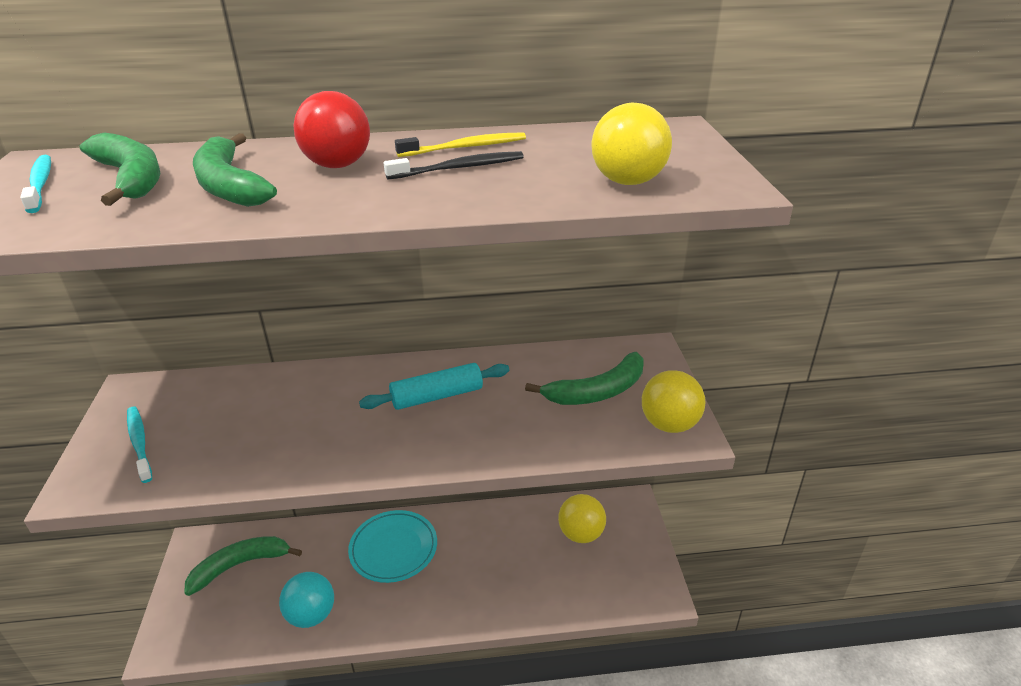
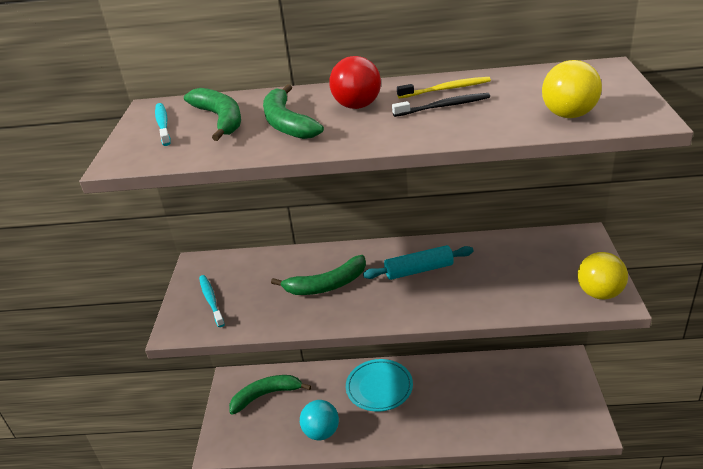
camera: 10 degrees right, 0 degrees up
(581, 534) = (526, 381): yellow ball -> none
(597, 391) = (542, 268): green banana -> green banana (326, 285)

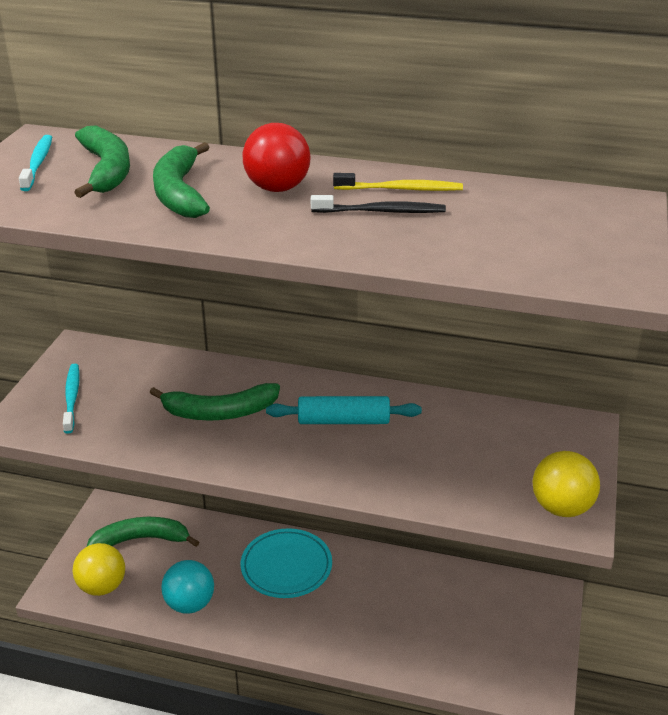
camera: 10 degrees right, 0 degrees up
(568, 115) = (527, 257): yellow ball -> yellow ball (102, 586)

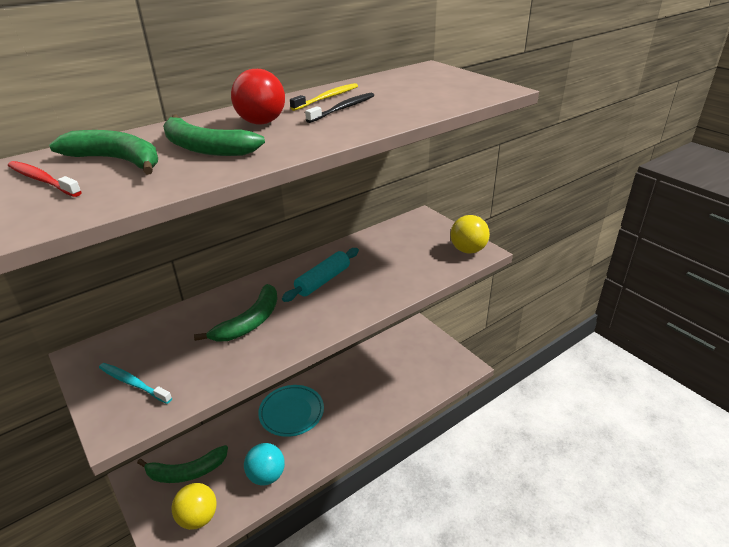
camera: 50 degrees left, 0 degrees up
(38, 163) = (42, 180): turquoise toothbrush -> red toothbrush
(141, 539) = (186, 472): green banana -> green banana turned 135 degrees counterclockwise

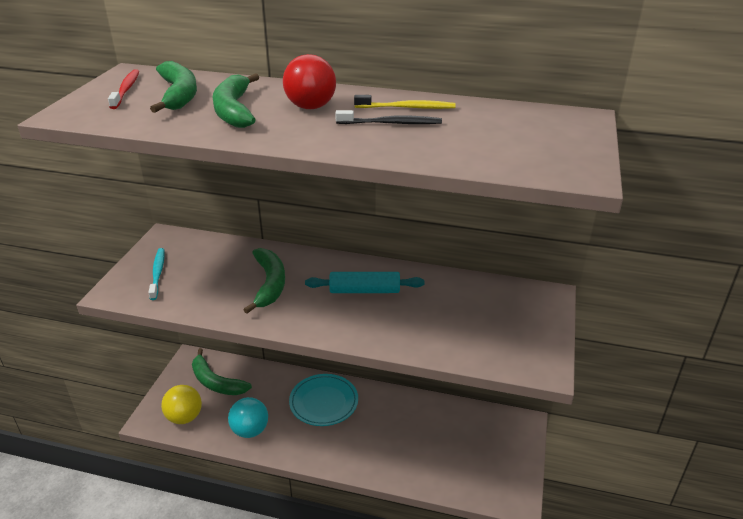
camera: 50 degrees right, 0 degrees up
(250, 322) = (269, 284): green banana -> green banana turned 90 degrees counterclockwise
(468, 250) = (532, 356): yellow ball -> none

